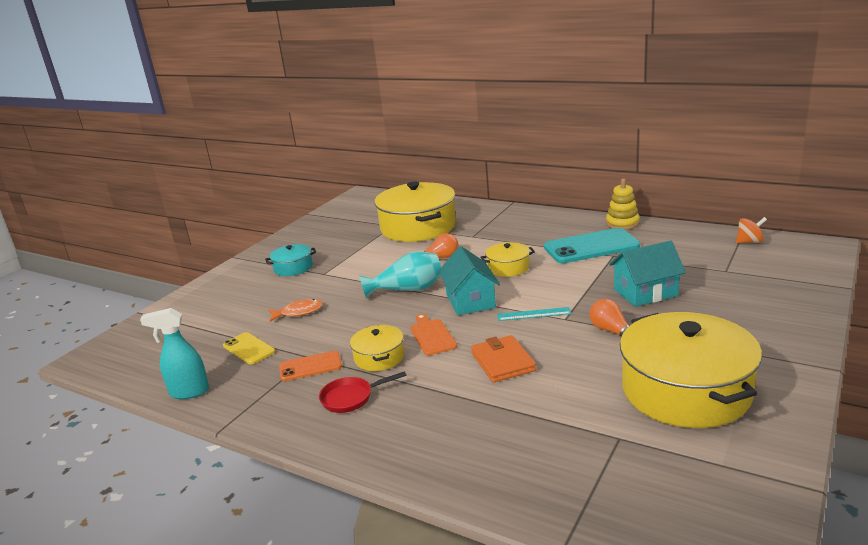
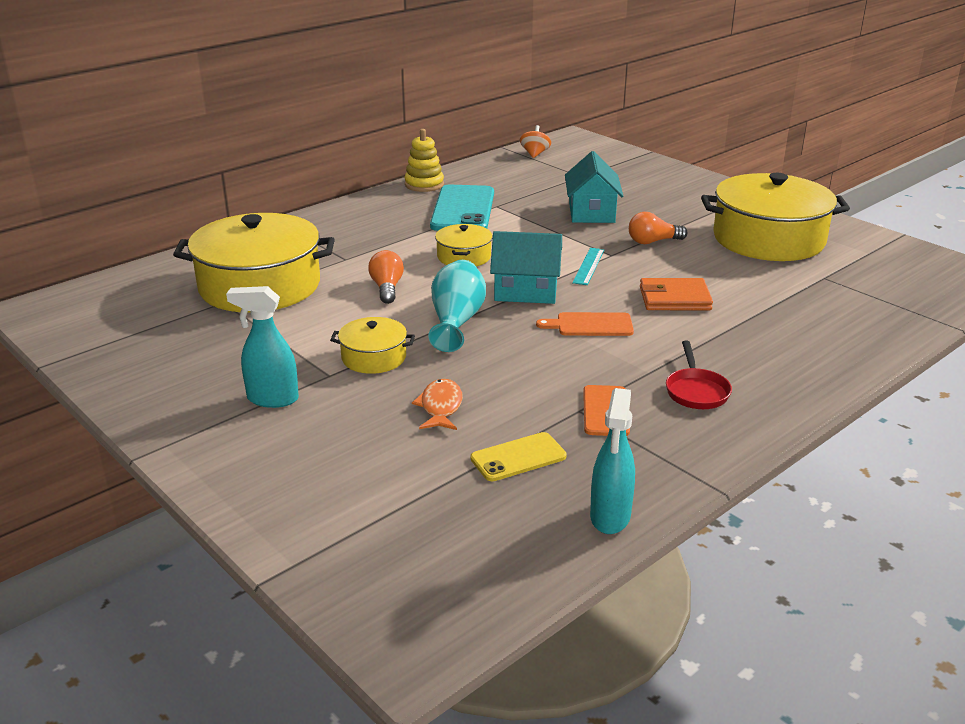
camera: 75 degrees left, 5 degrees up
(293, 268) = (272, 399): turquoise pot -> turquoise spray bottle
(379, 357) = (616, 363): yellow pot -> yellow pot (374, 357)

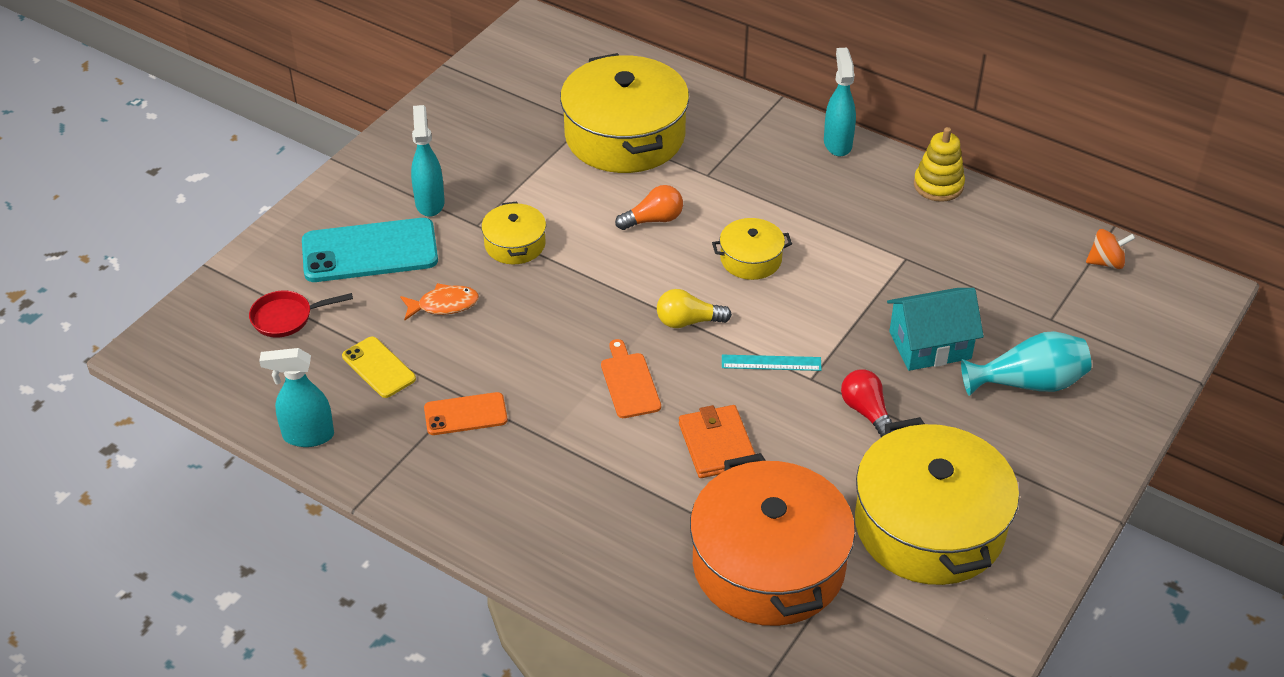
camera: 75 degrees right, 15 degrees up
(348, 208) = (837, 143): none -> turquoise spray bottle
(456, 321) = (601, 283): turquoise vase -> turquoise vase (1028, 383)
(463, 210) = (879, 233): turquoise phone -> turquoise phone (370, 251)
(526, 291) = (688, 321): turquoise house -> yellow light bulb
(653, 242) = (866, 412): orange light bulb -> red light bulb
(696, 391) = (520, 477): red pan -> red pan (287, 318)
(805, 297) = (768, 564): none -> orange pot

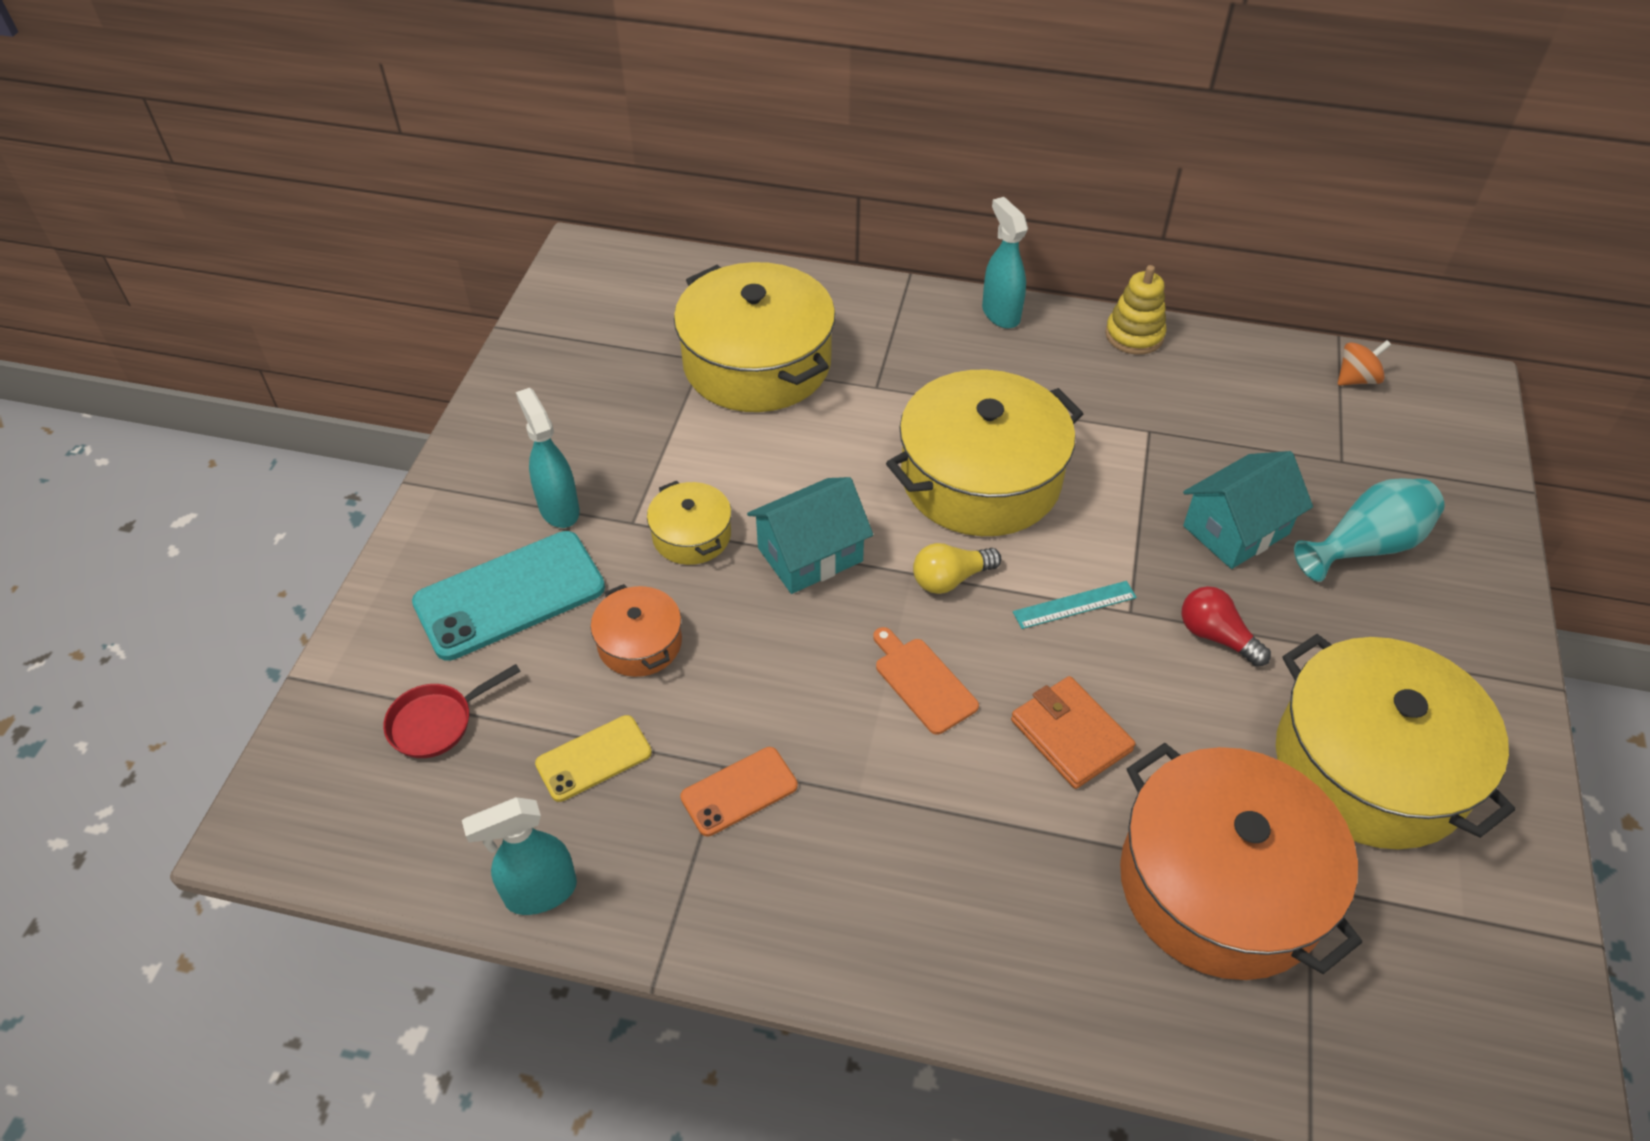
camera: 20 degrees left, 5 degrees up
(379, 367) = (594, 758): yellow phone -> yellow phone turned 60 degrees counterclockwise
(444, 305) = (640, 643): orange fish -> orange pot
(593, 279) = (810, 554): none -> turquoise house
(653, 220) = (843, 459): orange light bulb -> none
(751, 259) = (980, 478): yellow pot -> yellow pot, size x2.11

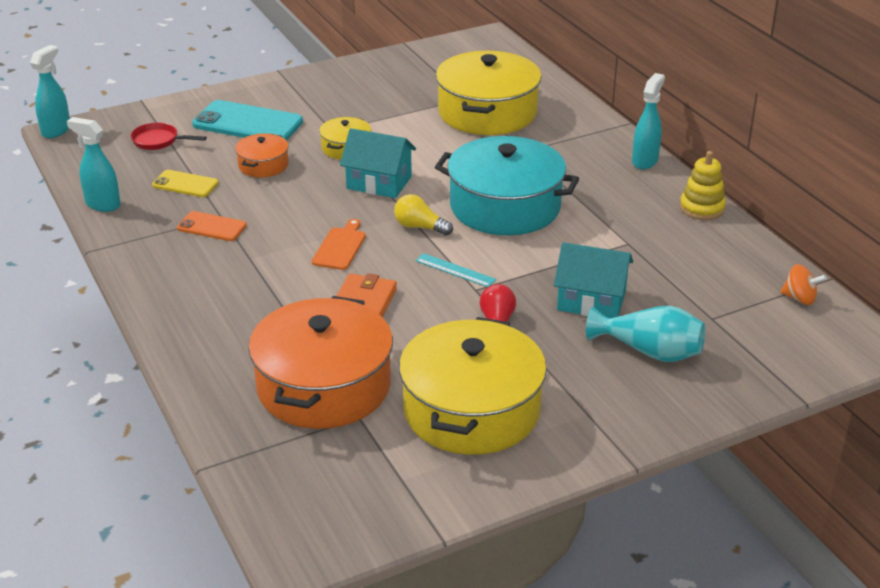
camera: 50 degrees right, 15 degrees down
(559, 509) = (314, 110): turquoise spray bottle -> turquoise spray bottle (56, 130)
(980, 478) = (505, 207): yellow pot -> turquoise pot

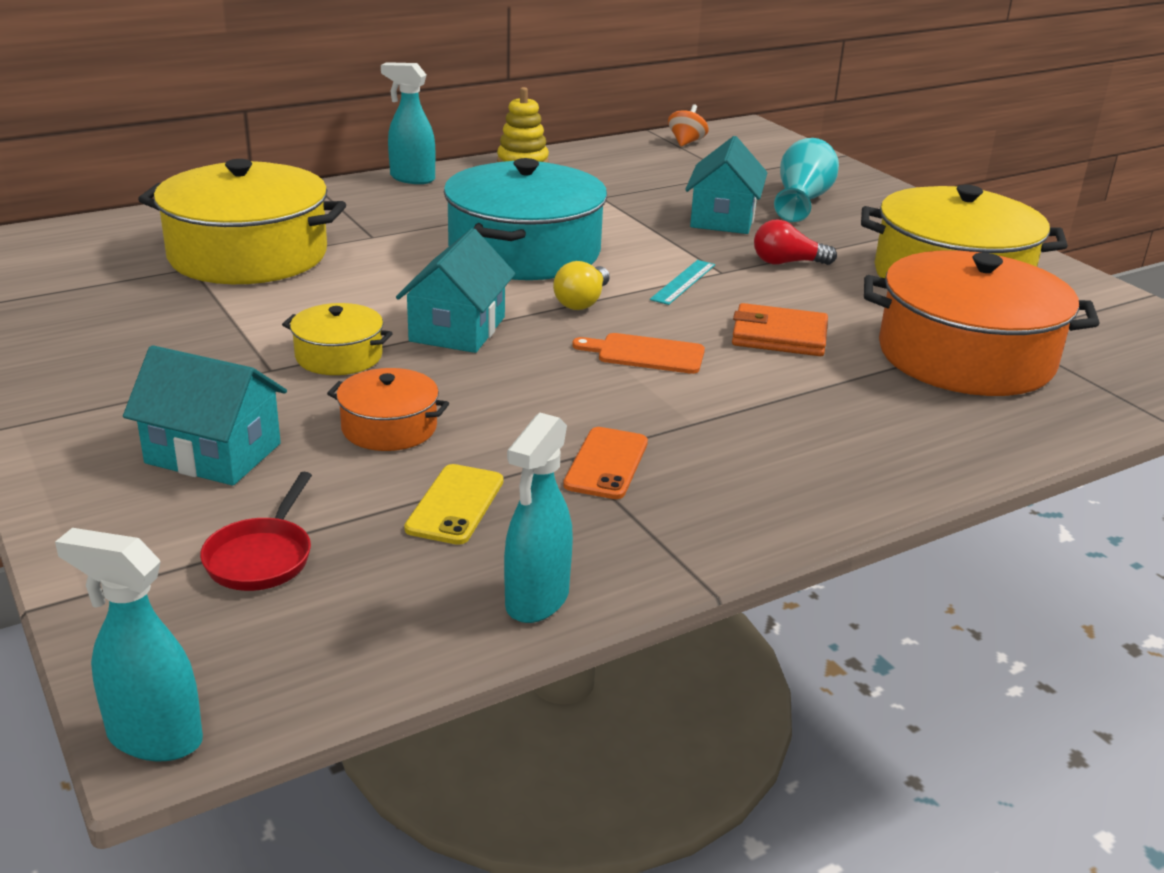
camera: 95 degrees left, 5 degrees down
(248, 123) = (213, 453): turquoise phone -> turquoise house

